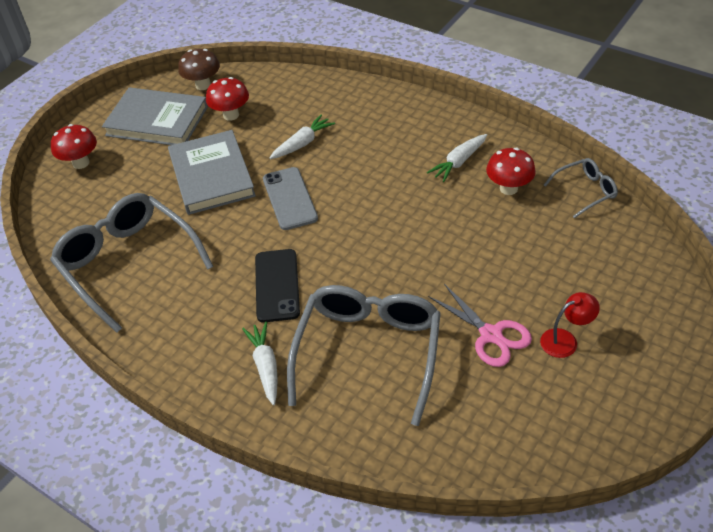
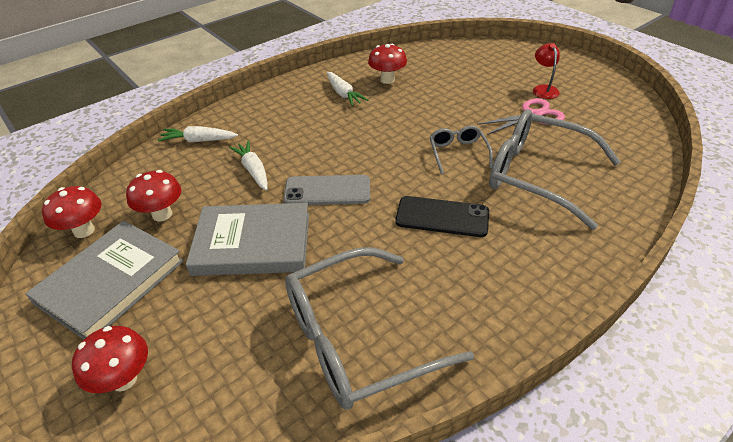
camera: 75 degrees left, 5 degrees down
(203, 85) = (84, 231): brown mushroom -> red mushroom
(265, 366) = (543, 239): white carrot -> white carrot (198, 141)
(585, 191) = (408, 53): grey glasses -> grey glasses (458, 153)

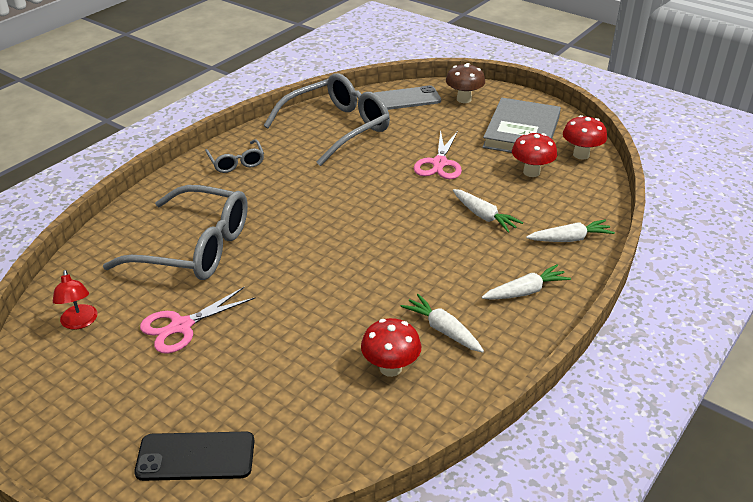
camera: 165 degrees right, 5 degrees down
(124, 379) = (464, 99): red mushroom -> brown mushroom
(252, 243) = (439, 163): grey book -> pink scissors
(269, 109) = (525, 291): none -> white carrot
(327, 191) = (400, 207): grey phone -> grey phone (405, 99)
(442, 217) = (289, 200): black phone -> black phone (196, 456)
(458, 153) = (277, 261): grey glasses -> grey glasses (236, 162)
(543, 89) = (152, 381): red lamp -> red lamp (80, 322)

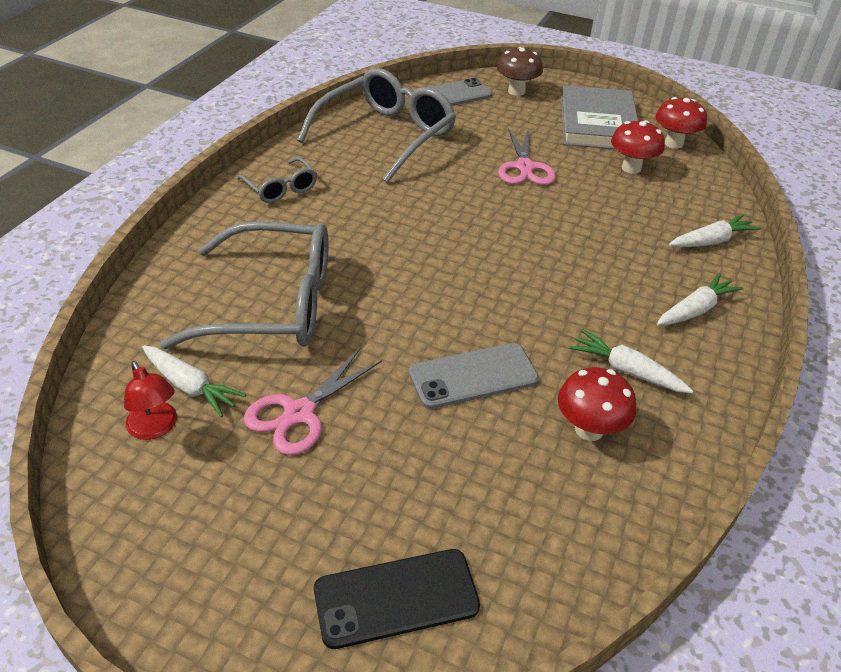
camera: 15 degrees left, 5 degrees up
(320, 318) = (473, 376): none -> grey phone
(484, 216) = (605, 225): white carrot -> white carrot (191, 387)

